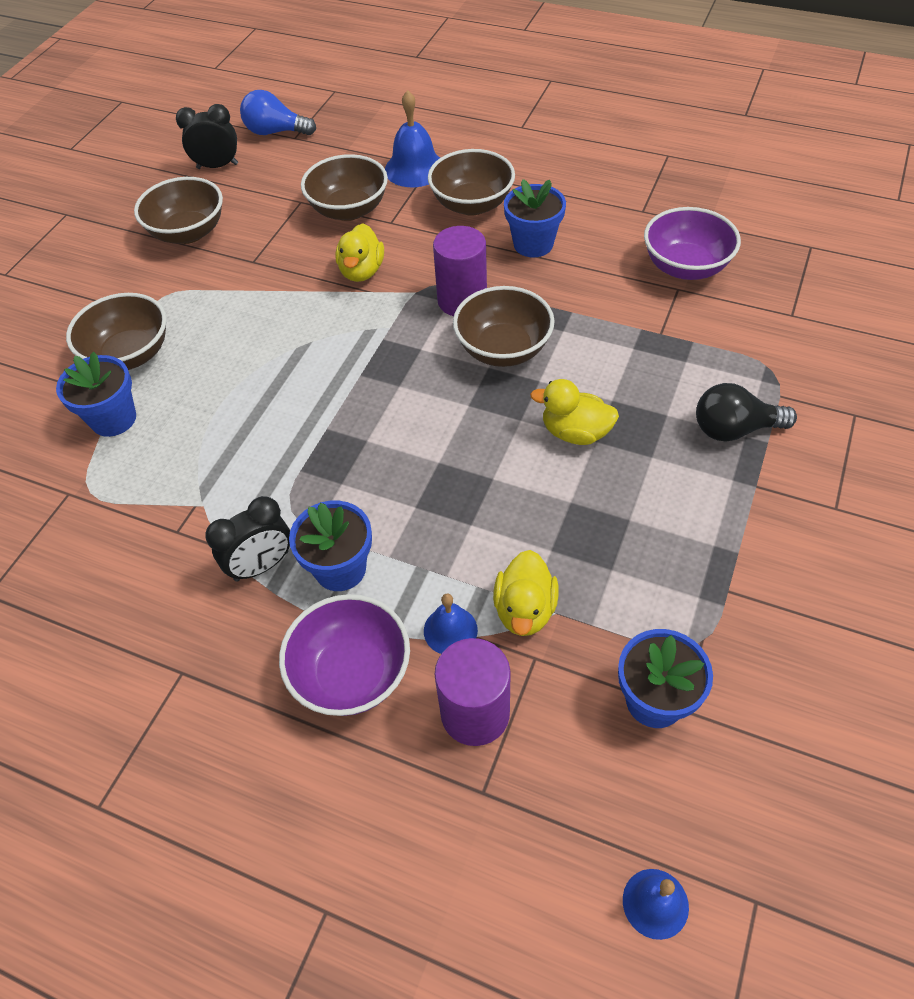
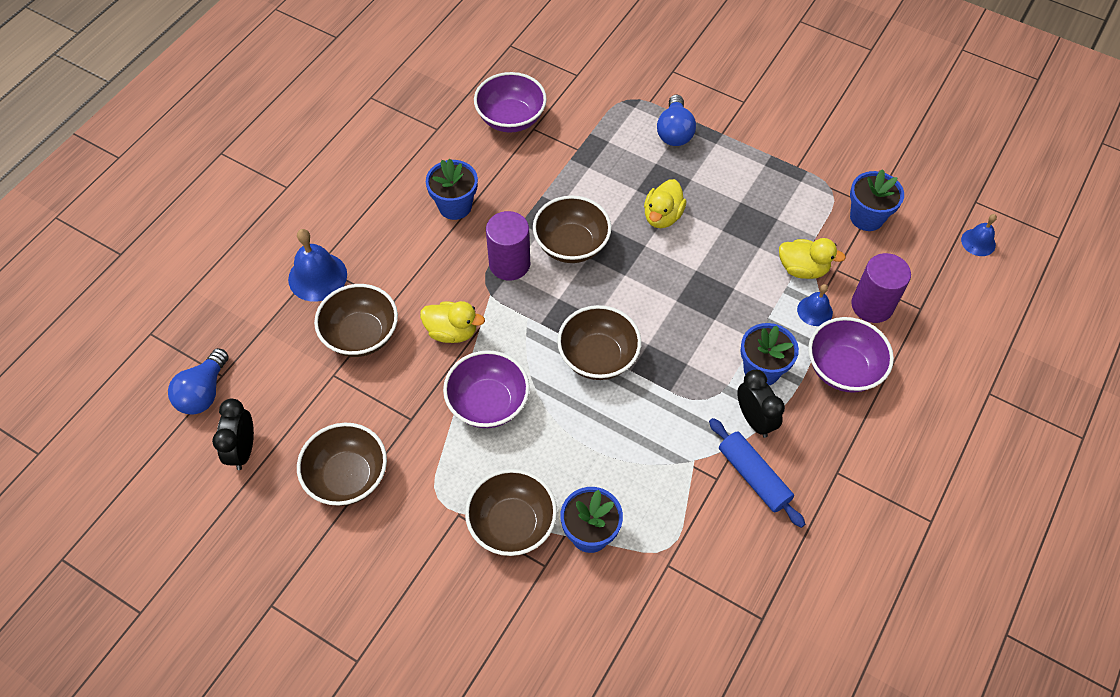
camera: 85 degrees left, 5 degrees up
(178, 571) = (754, 476): none -> blue rolling pin
(274, 313) = (488, 403): none -> purple bowl
(472, 204) = (388, 240): brown bowl -> brown bowl (598, 357)
(734, 429) = (674, 132): black light bulb -> blue light bulb

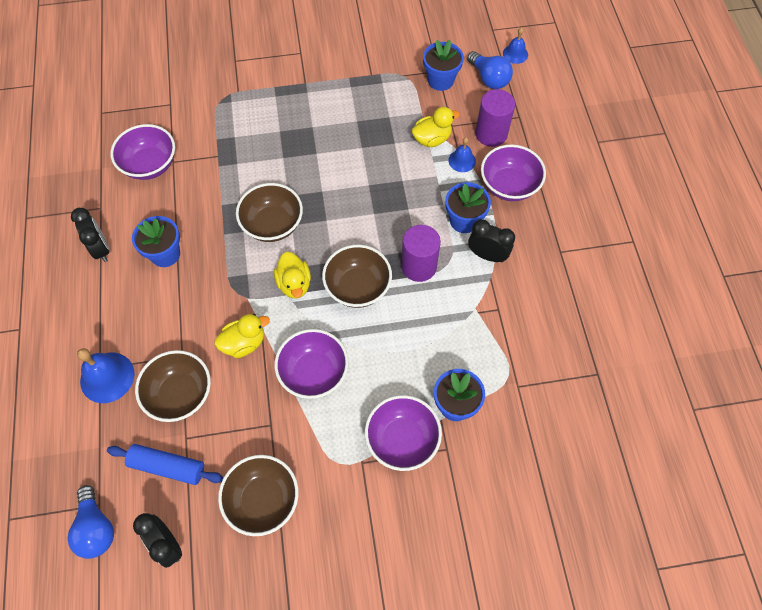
camera: 40 degrees left, 5 degrees up
(406, 165) = (101, 249): none -> black clock
(509, 264) = (242, 267): purple cylinder -> purple cylinder (419, 266)
(512, 524) = (402, 439): brown bowl -> purple bowl
(662, 216) = (315, 164): yellow duck -> yellow duck (294, 284)
(674, 132) = (273, 102): blue light bulb -> blue light bulb (489, 78)
(754, 476) = (517, 291): blue rolling pin -> blue rolling pin (168, 466)

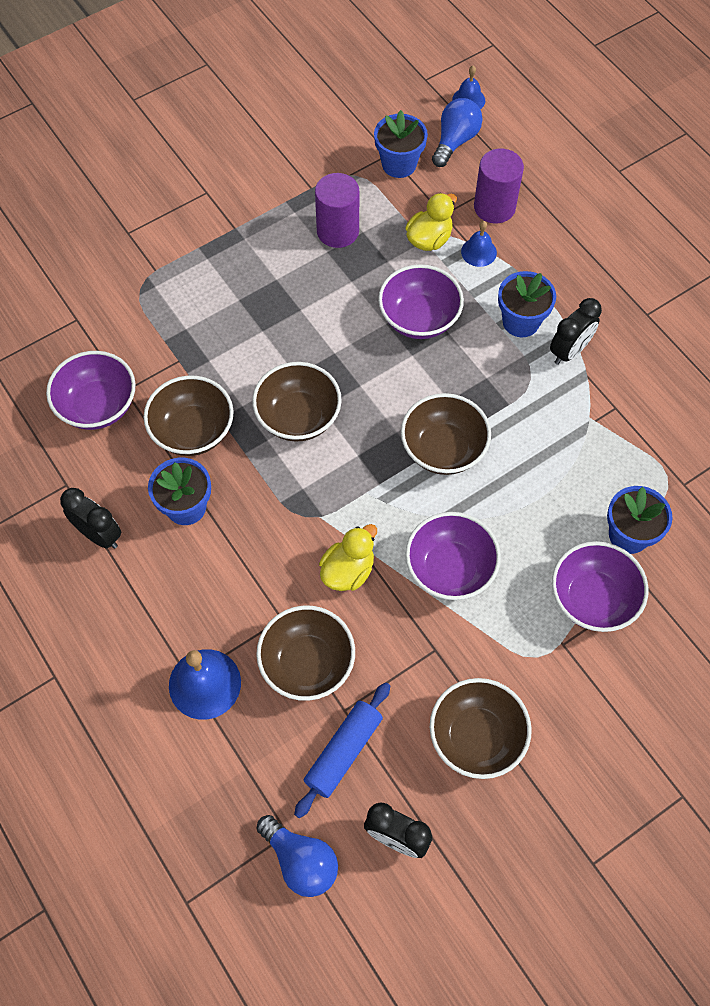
camera: 25 degrees left, 0 degrees up
(168, 466) = (343, 751): blue rolling pin -> blue rolling pin turned 45 degrees counterclockwise
(199, 206) = (193, 431): none -> brown bowl
(294, 284) = (366, 476): yellow duck -> none
(419, 266) = (499, 396): purple cylinder -> purple cylinder (338, 231)
(487, 255) = (569, 351): black clock -> black clock turned 135 degrees clockwise
(489, 78) = (455, 141): blue light bulb -> blue light bulb turned 90 degrees counterclockwise
(509, 185) = (548, 260): purple bowl -> purple bowl (419, 318)

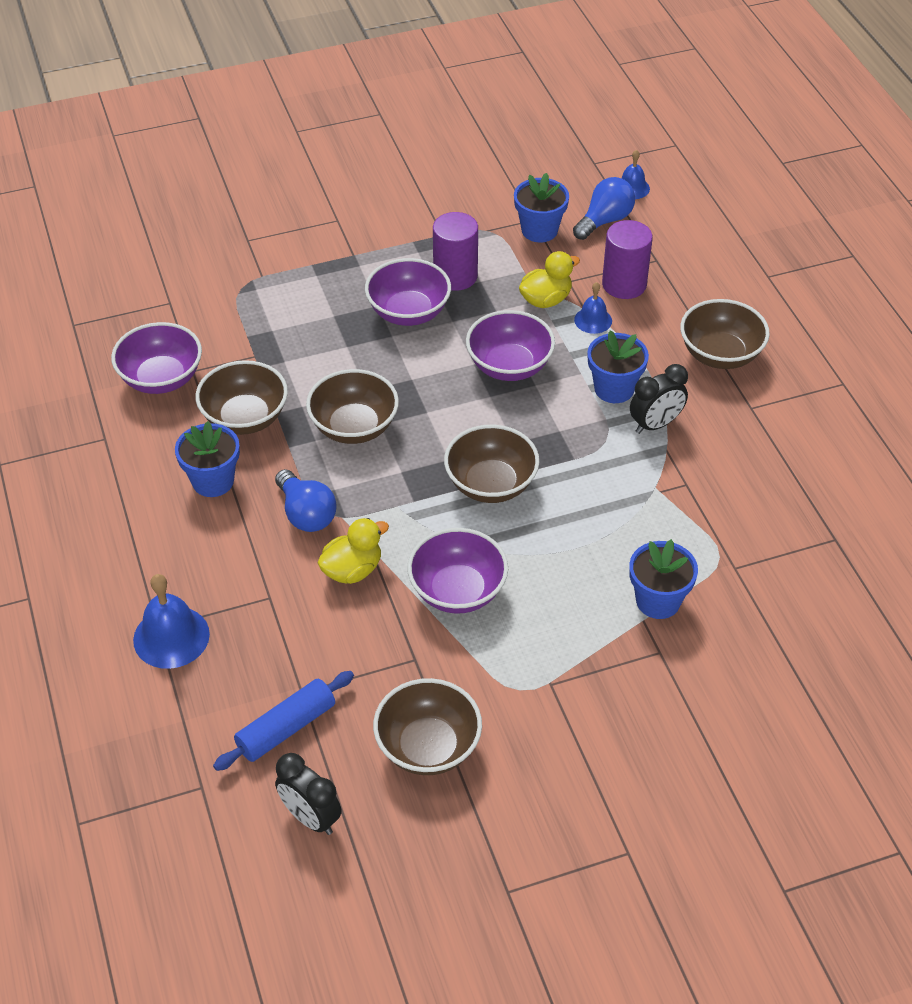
camera: 15 degrees right, 15 degrees down
(99, 535) = (119, 487): black clock -> none
(301, 861) = (206, 814): blue light bulb -> blue light bulb (306, 514)
(307, 663) = (280, 642): brown bowl -> brown bowl (720, 354)
(592, 599) = (597, 650): purple bowl -> purple bowl (408, 312)

